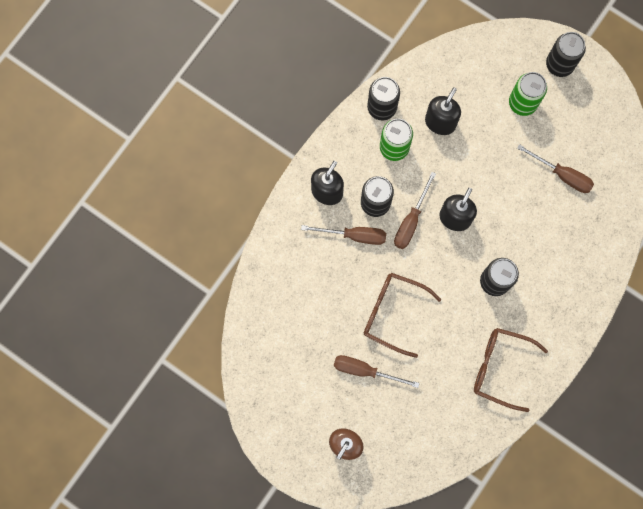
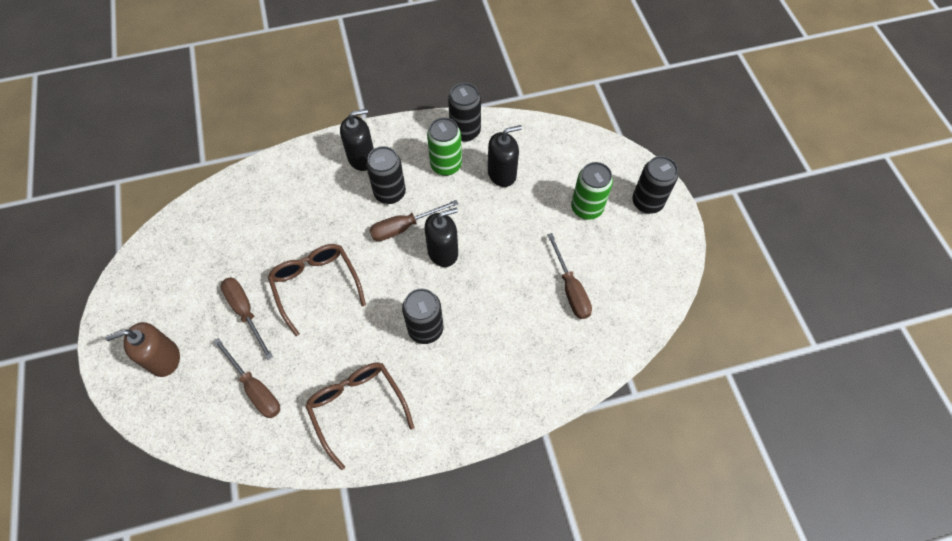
camera: 40 degrees right, 15 degrees down
(354, 235) = (348, 203): brown screwdriver -> brown screwdriver (255, 388)

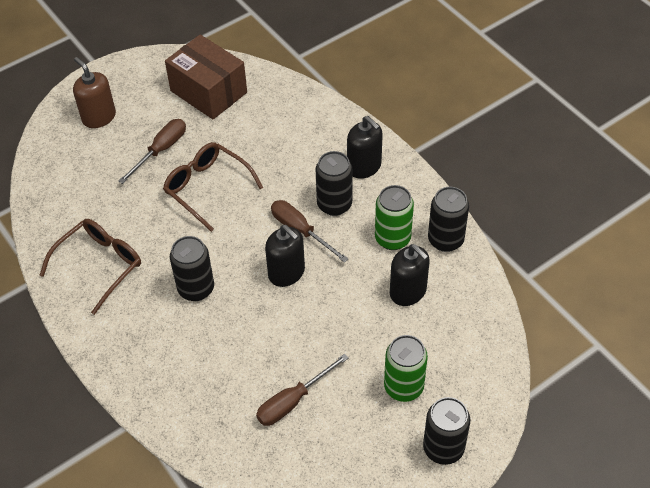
camera: 70 degrees right, 10 degrees down
(197, 248) = (208, 92): none -> brown box
(255, 388) = (93, 187): brown screwdriver -> none
(316, 285) = (207, 188): brown glasses -> brown glasses turned 90 degrees counterclockwise

